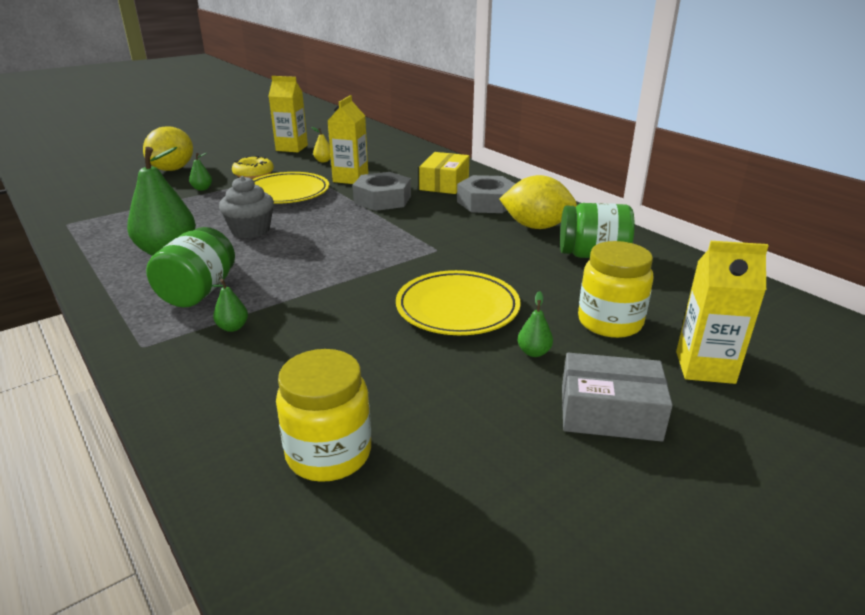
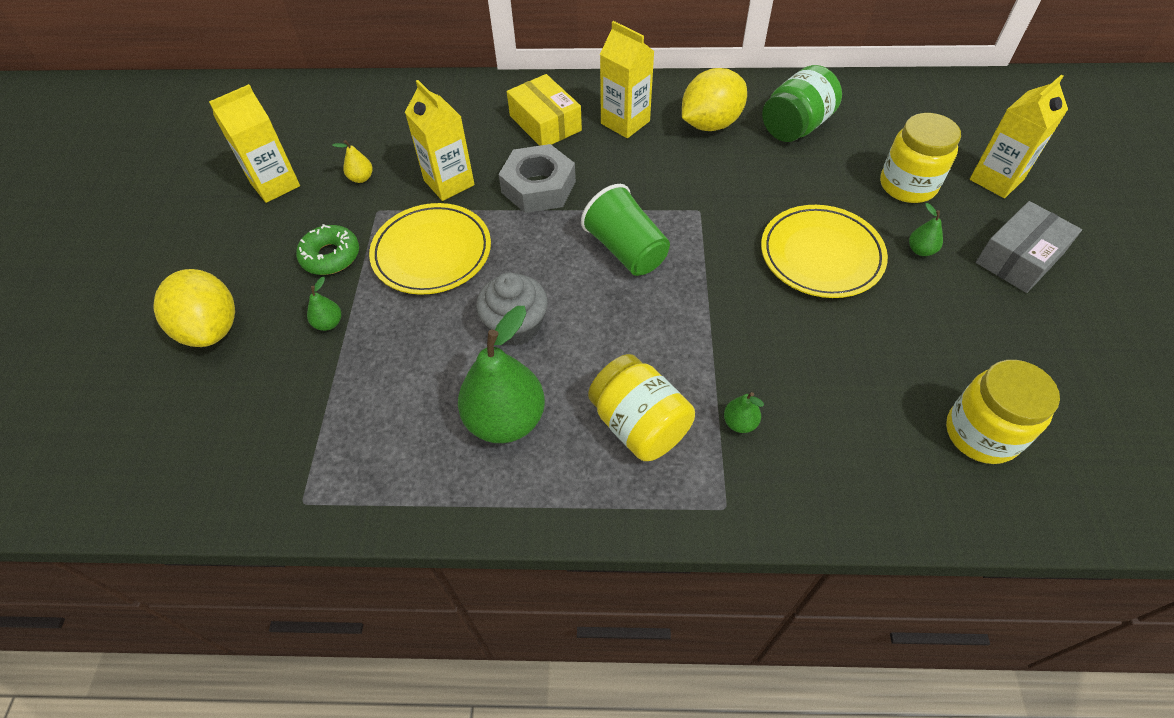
camera: 50 degrees left, 25 degrees up
(198, 292) = (639, 425): green jar -> yellow jar
(253, 174) = (330, 256): yellow donut -> green donut
(361, 239) = (626, 250): none -> green cup
(486, 202) = (625, 122): grey nut -> yellow carton

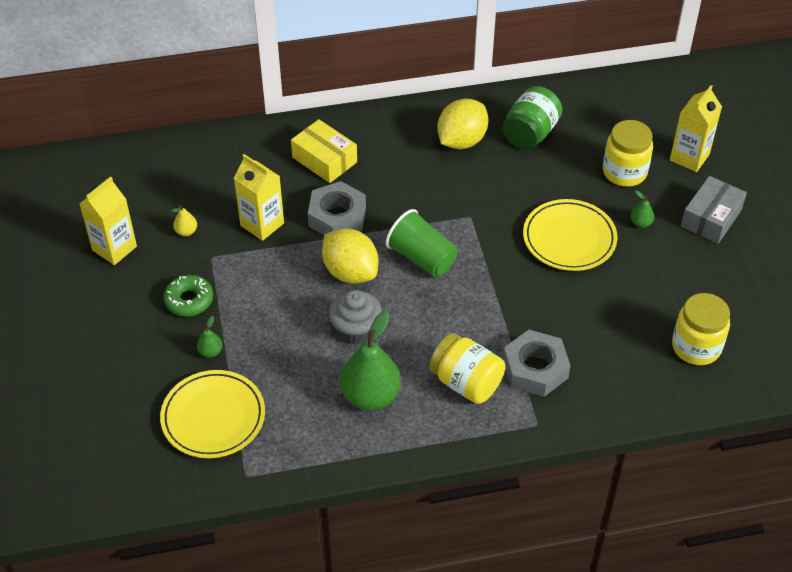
camera: 15 degrees left, 5 degrees down
(211, 328) = (118, 371): yellow lemon -> yellow lemon (350, 272)
(432, 253) = (270, 284): yellow plate -> yellow plate (213, 417)
(625, 122) = (391, 149): yellow carton -> none
(740, 423) = (535, 369): green pear -> grey nut

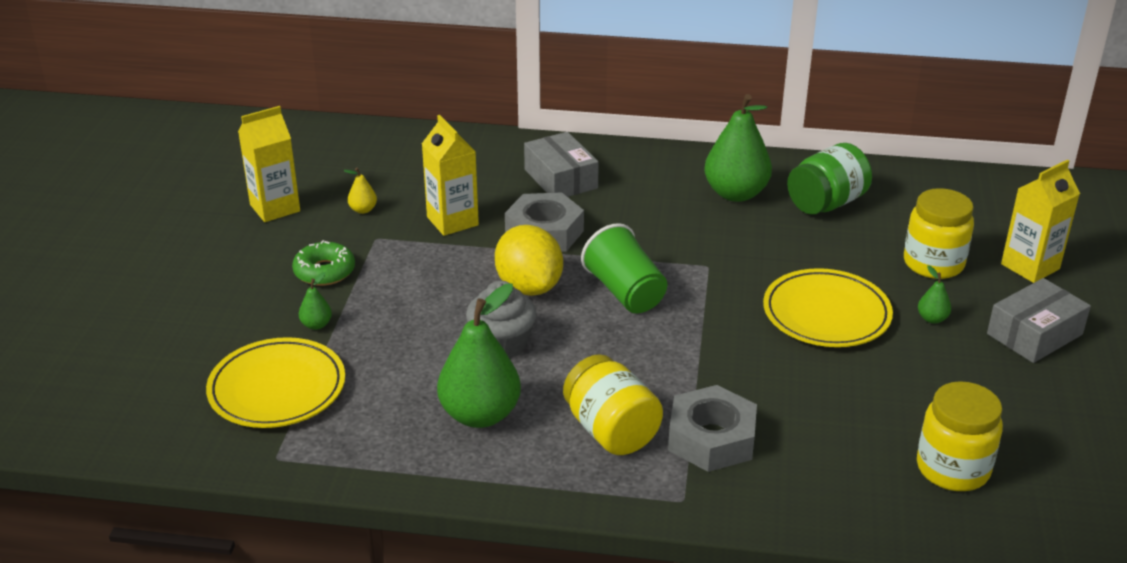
camera: 20 degrees right, 15 degrees down
(324, 160) = (561, 179): yellow box -> grey box
(461, 141) = (736, 193): yellow lemon -> green pear

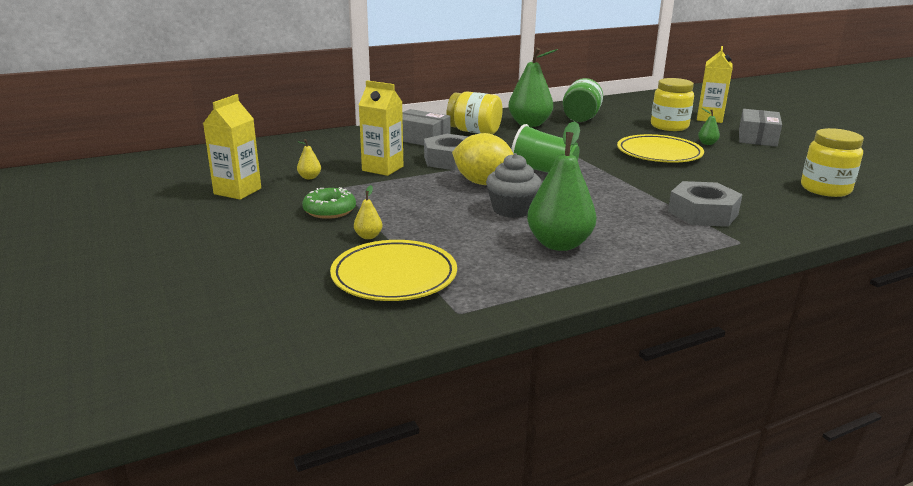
camera: 35 degrees left, 10 degrees down
(316, 325) = (368, 236): green pear -> yellow pear
(611, 431) = (647, 227): yellow jar -> yellow jar (474, 131)

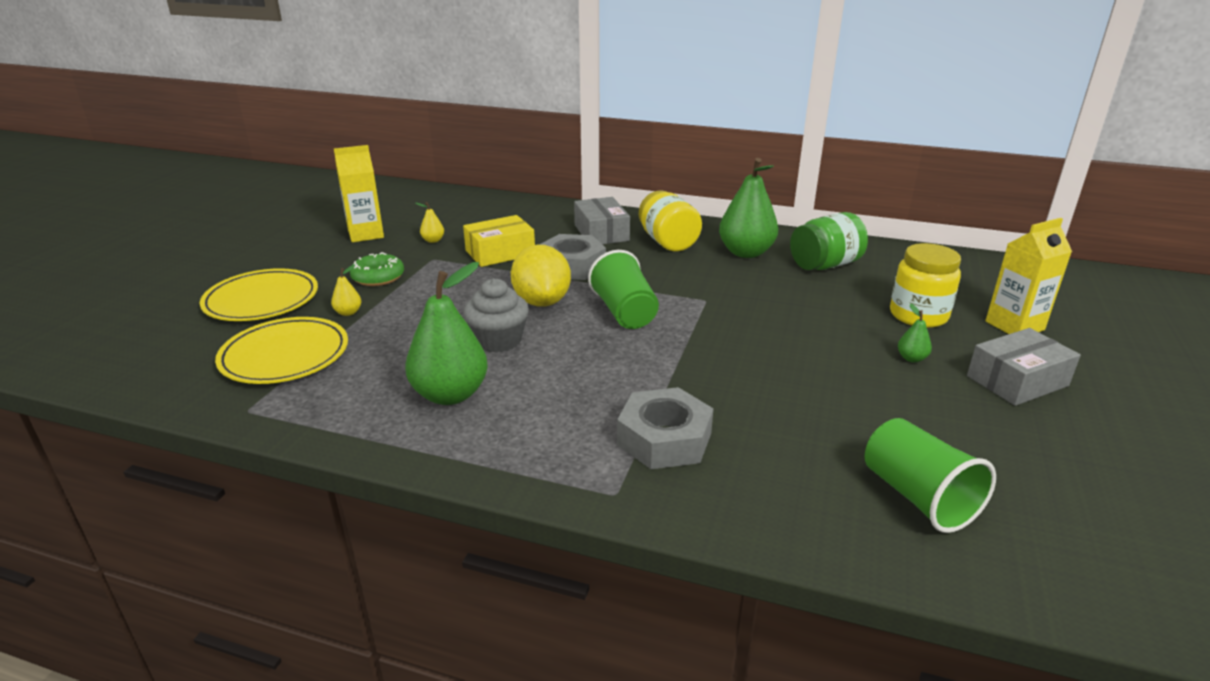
camera: 45 degrees right, 5 degrees up
(382, 168) = (500, 253): yellow carton -> yellow box
(659, 153) = (807, 345): yellow plate -> yellow plate (262, 300)
(825, 189) = (917, 497): yellow jar -> green cup

